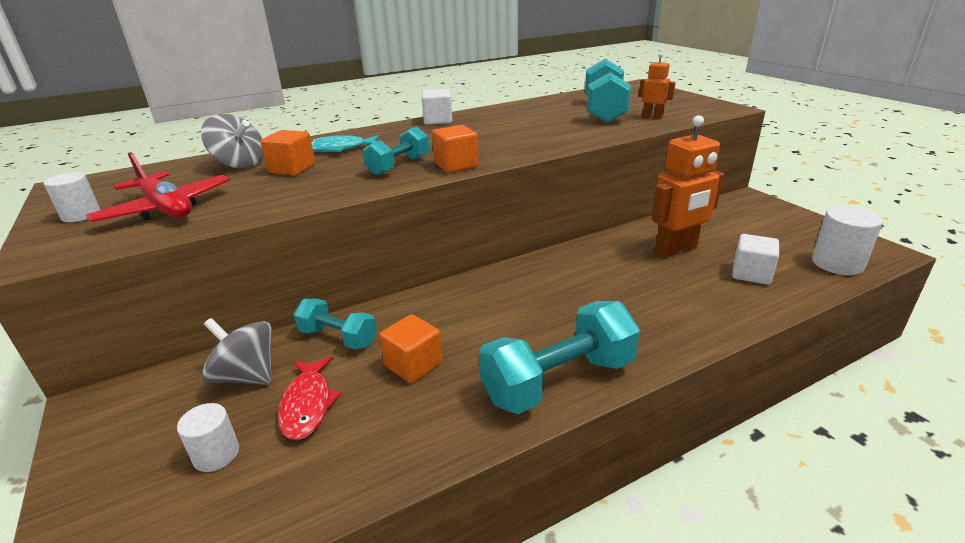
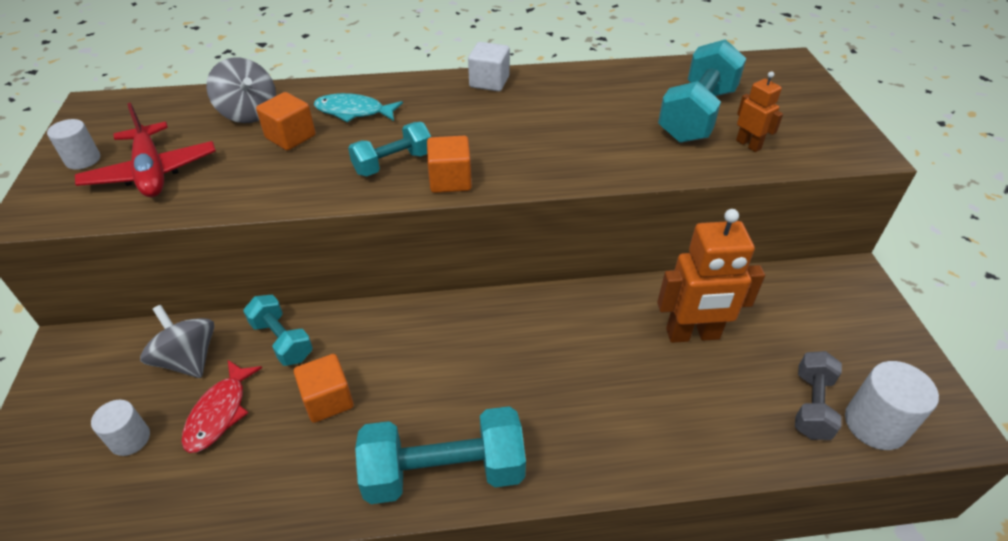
camera: 20 degrees right, 15 degrees up
(751, 274) = (752, 402): white cube -> none
(789, 265) = (811, 405): none -> grey dumbbell

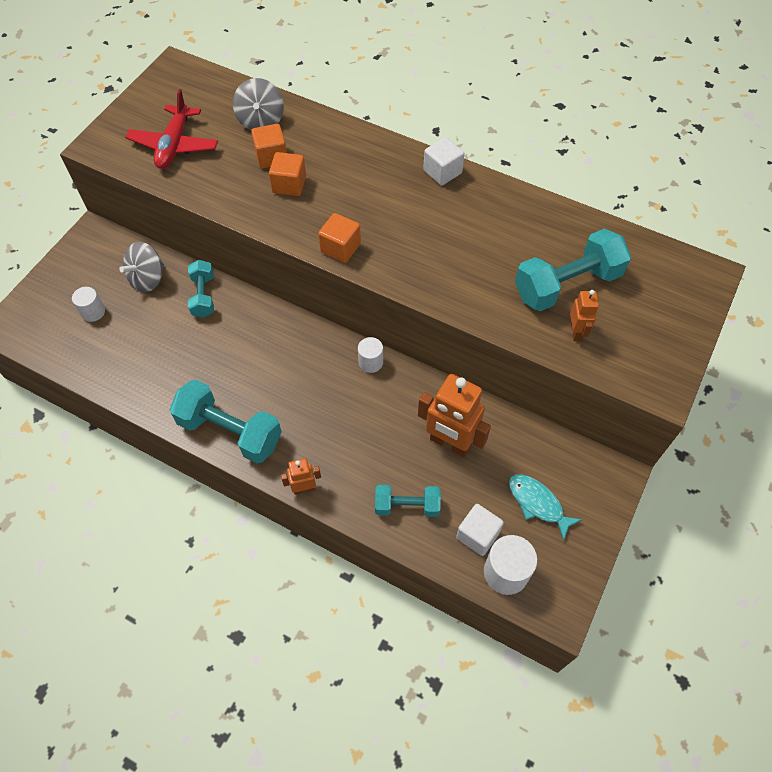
camera: 35 degrees right, 15 degrees up
(83, 160) = (144, 114): white cylinder -> white cylinder (370, 362)
(188, 359) = (148, 279): grey spinning top -> grey spinning top turned 135 degrees counterclockwise
(219, 413) = (143, 323): red fish -> none
(328, 400) = (202, 350): orange cube -> orange cube (289, 185)
(354, 112) = (327, 154): turquoise fish -> turquoise fish (538, 503)
(393, 163) = (316, 214): turquoise dumbbell -> turquoise dumbbell (407, 506)
(593, 479) = (304, 488): none -> orange robot
(811, 405) = (477, 535): grey dumbbell -> white cube

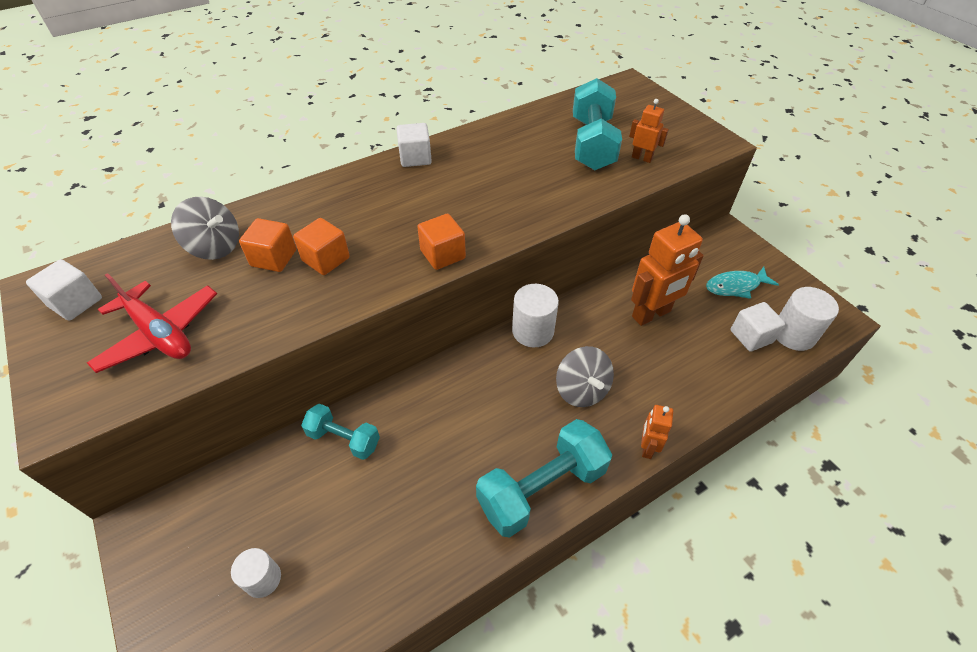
camera: 60 degrees left, 10 degrees down
(148, 279) = (269, 489): grey spinning top -> grey spinning top (581, 390)
(173, 91) = (76, 302): none -> white cube
(370, 362) = (533, 331): white cylinder -> white cylinder, size x1.59
(407, 506) = (702, 372): turquoise dumbbell -> none

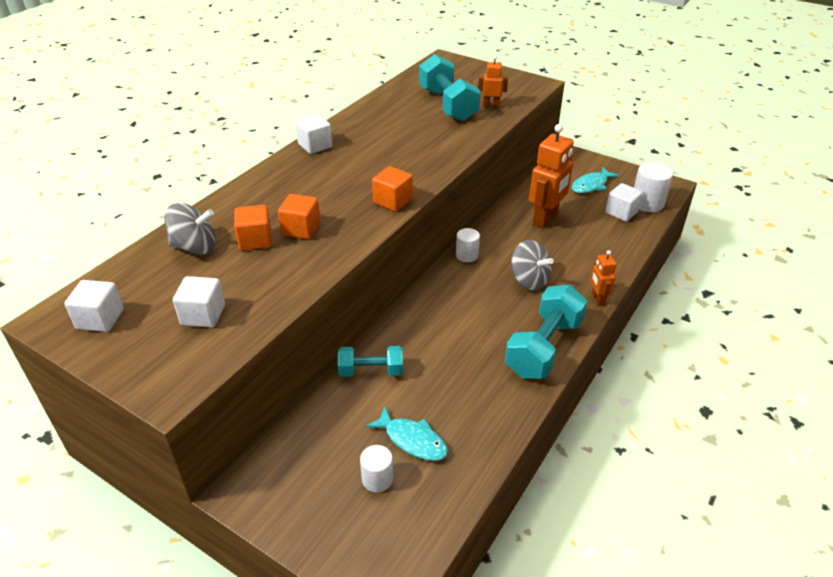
camera: 25 degrees left, 10 degrees down
(160, 334) = (203, 315): red plane -> white cube
(327, 546) = (412, 440): none -> turquoise fish
(533, 331) = (467, 255): white cylinder -> white cylinder, size x0.63

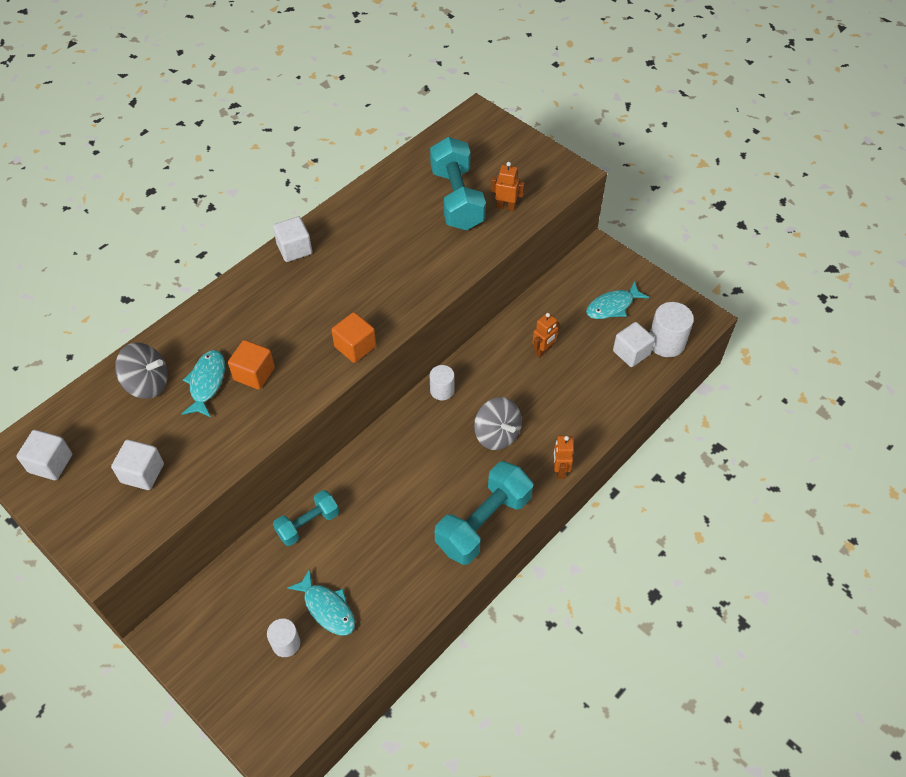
camera: 10 degrees right, 15 degrees up
(255, 240) = (207, 383): orange cube -> turquoise fish
(371, 371) = (308, 524): turquoise dumbbell -> turquoise dumbbell turned 45 degrees counterclockwise
(545, 219) = (543, 350): orange robot -> orange robot, size x0.52

